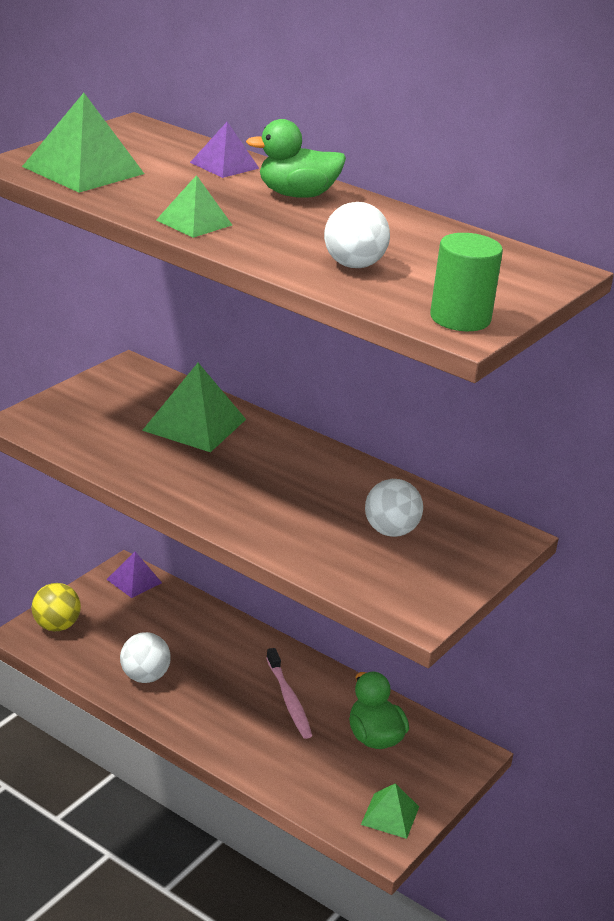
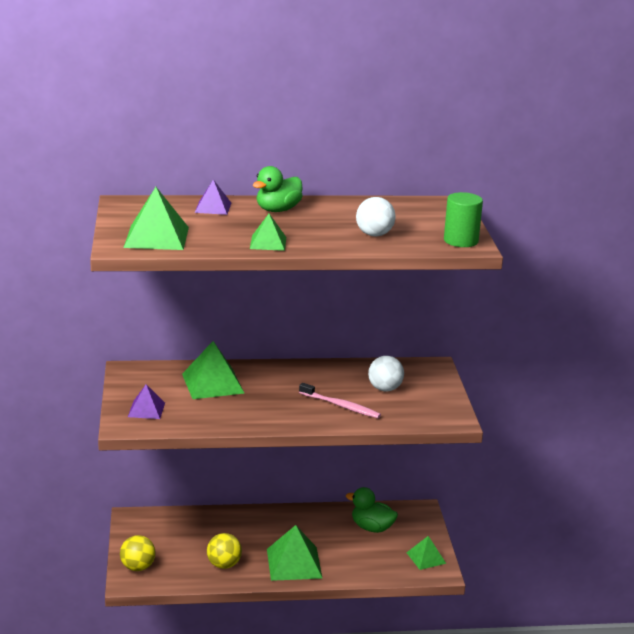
camera: 40 degrees left, 5 degrees down
(134, 581) = (144, 520): purple pyramid -> purple pyramid (146, 409)
(144, 677) = (224, 565): white ball -> yellow ball
(222, 722) = (294, 563): none -> green pyramid
(289, 700) = (309, 534): pink toothbrush -> pink toothbrush (341, 406)

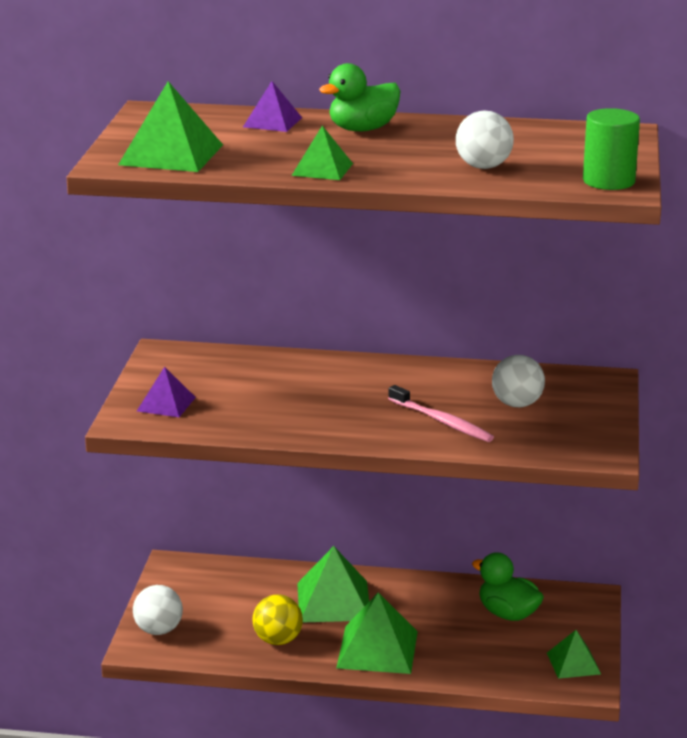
camera: 15 degrees right, 0 degrees up
(138, 567) = (158, 630): yellow ball -> white ball
(213, 383) = (273, 378): green pyramid -> green pyramid (333, 601)

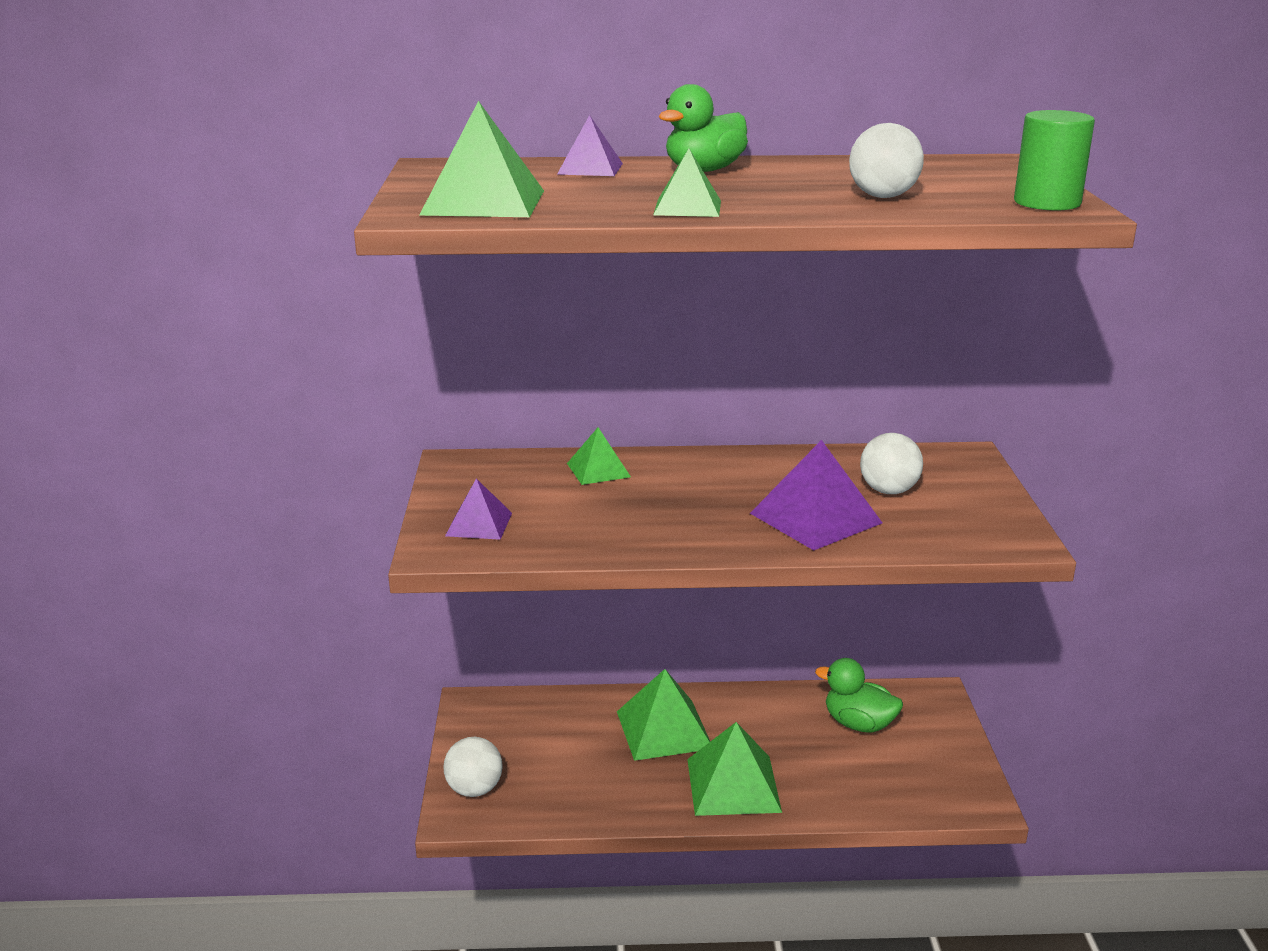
camera: 10 degrees left, 0 degrees up
(278, 640) = (616, 786): yellow ball -> none
(442, 421) = (815, 518): pink toothbrush -> purple pyramid
(573, 663) = (954, 777): green pyramid -> green pyramid (598, 470)

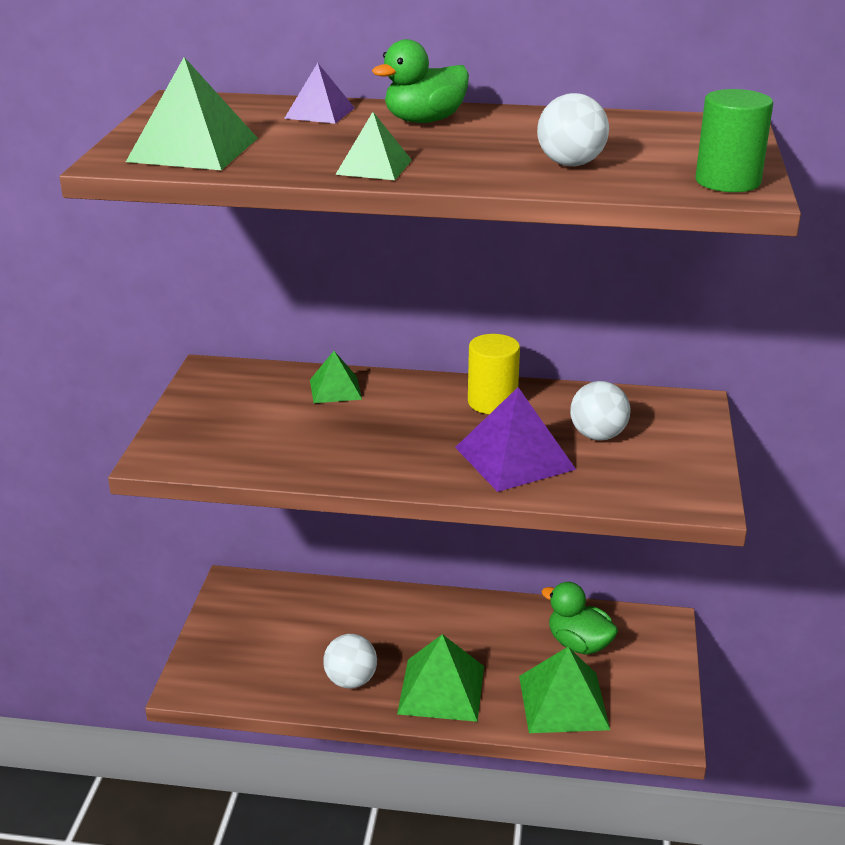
camera: 10 degrees right, 5 degrees up
(474, 789) = (210, 665): white ball -> white ball (351, 681)
(478, 524) = (205, 435): purple pyramid -> none
(664, 729) = (396, 628): green pyramid -> green pyramid (563, 702)
(767, 469) = (492, 402): none -> yellow cylinder

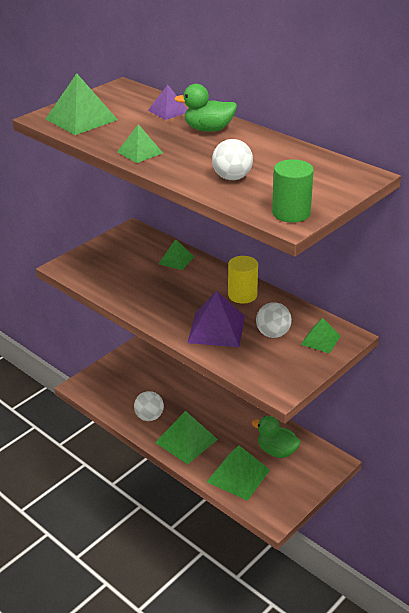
camera: 35 degrees right, 5 degrees up
(579, 644) = (276, 451): green duck -> green duck turned 45 degrees counterclockwise
(667, 420) = (320, 340): none -> green pyramid

